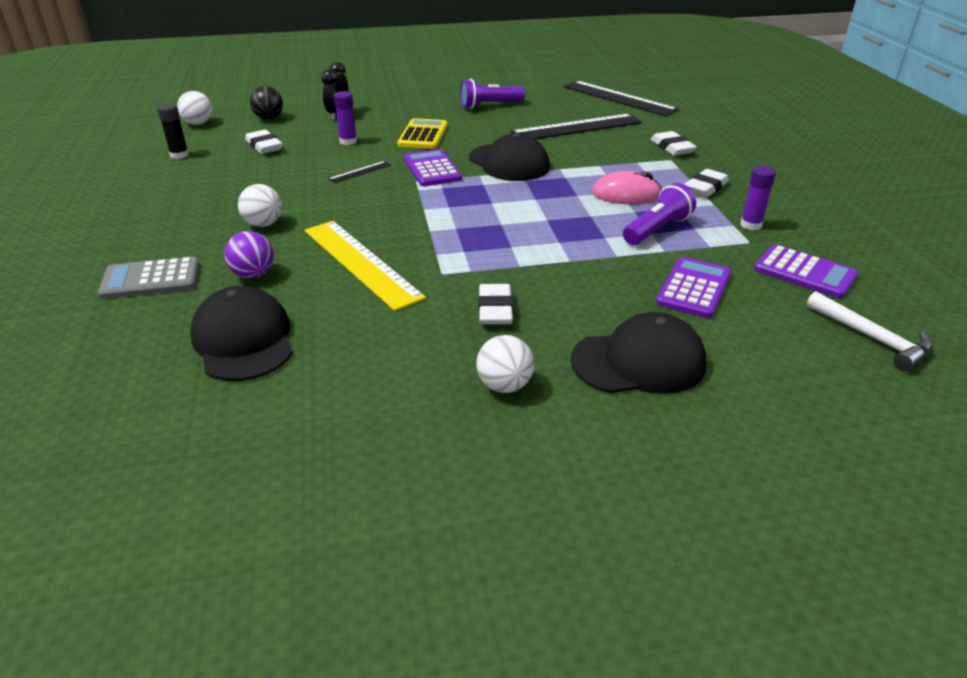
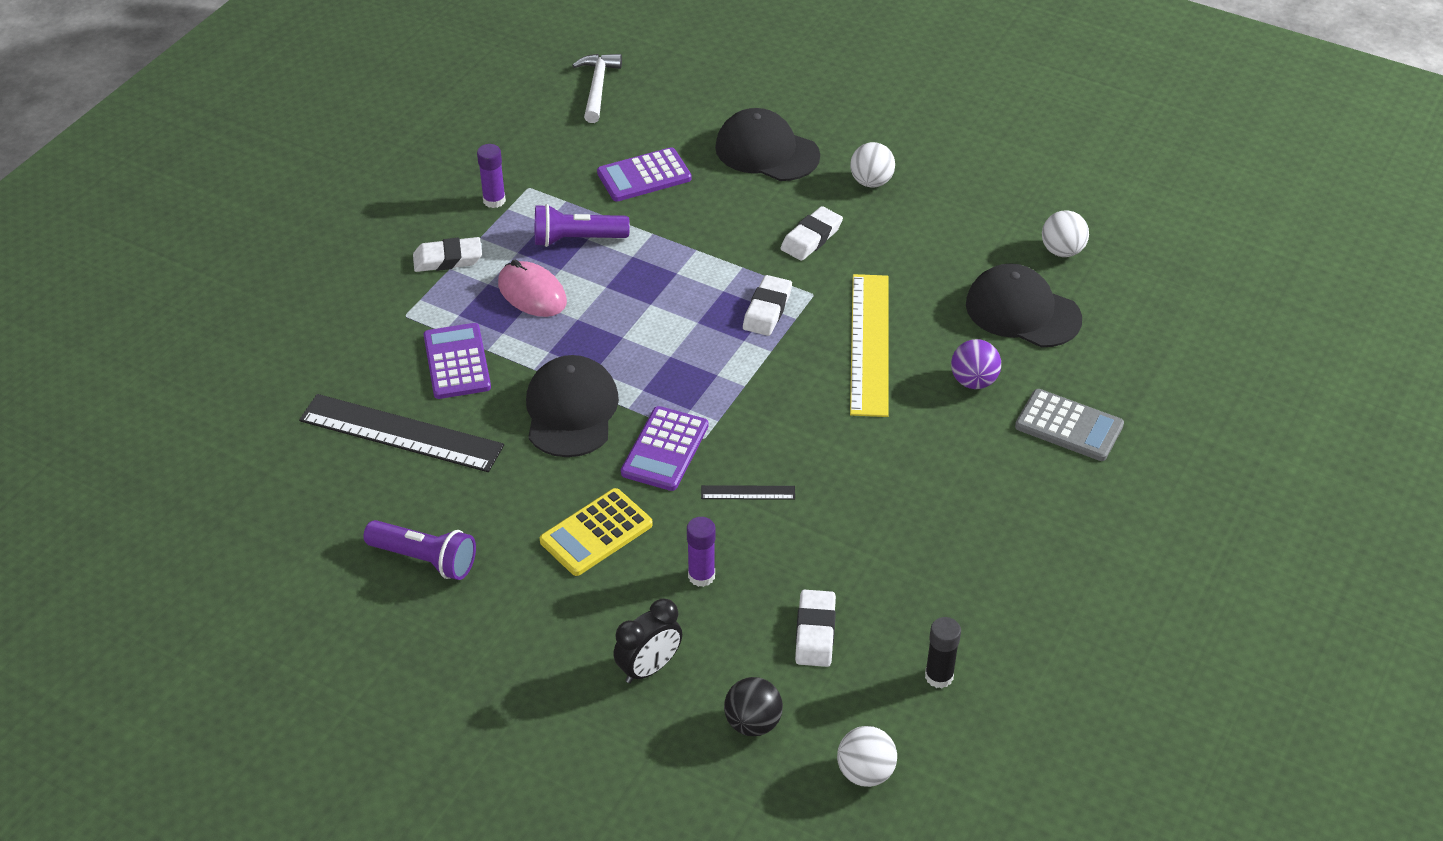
camera: 140 degrees left, 10 degrees up
(243, 340) = (1022, 311): black cap -> black cap turned 105 degrees clockwise
(263, 224) = (920, 453): white ball -> white ball (1062, 251)
(619, 98) = (242, 469): black ruler -> none
(672, 148) = (368, 331): white eraser -> white eraser (767, 310)
(804, 272) = (543, 144): purple calculator -> purple calculator (457, 362)

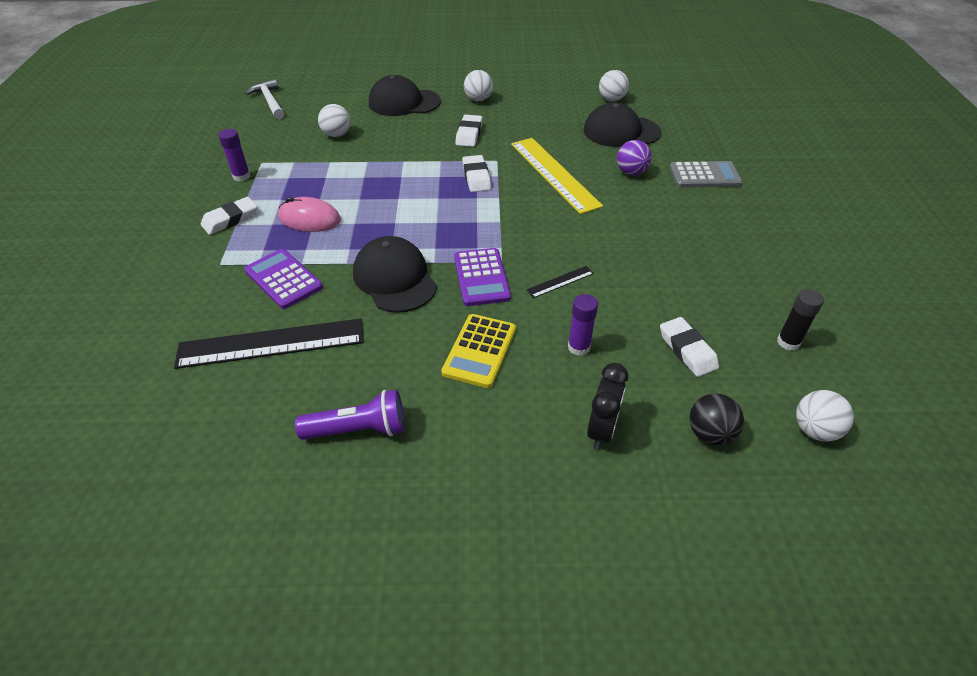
camera: 30 degrees left, 0 degrees up
(577, 239) = (318, 180): purple flashlight -> none
(644, 176) = (336, 135): purple calculator -> white ball

